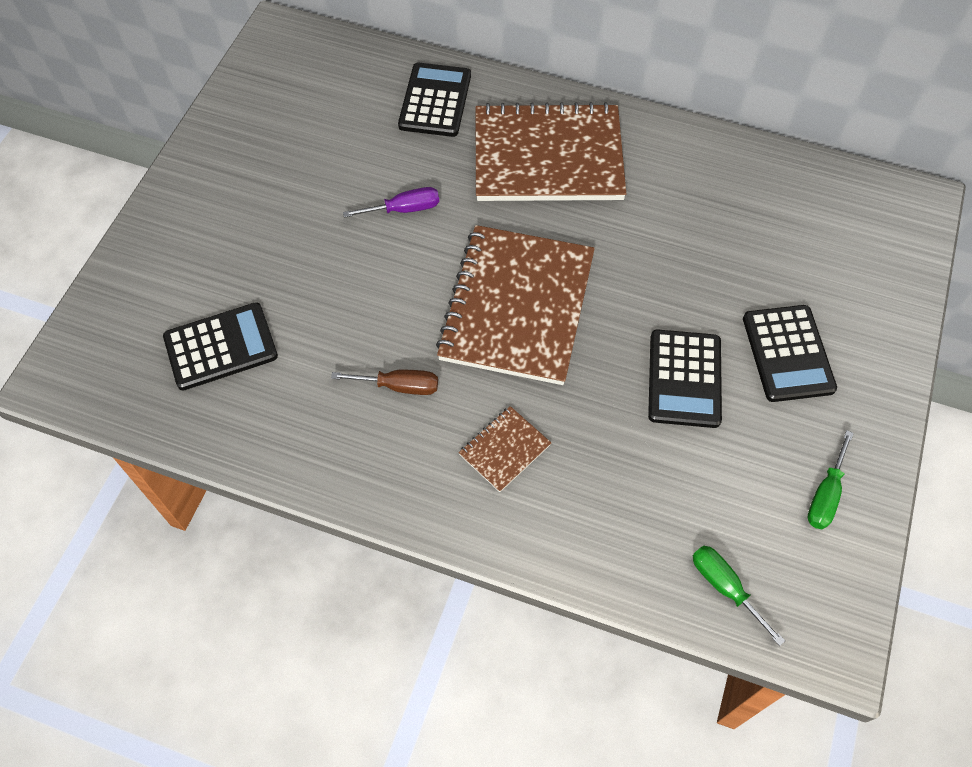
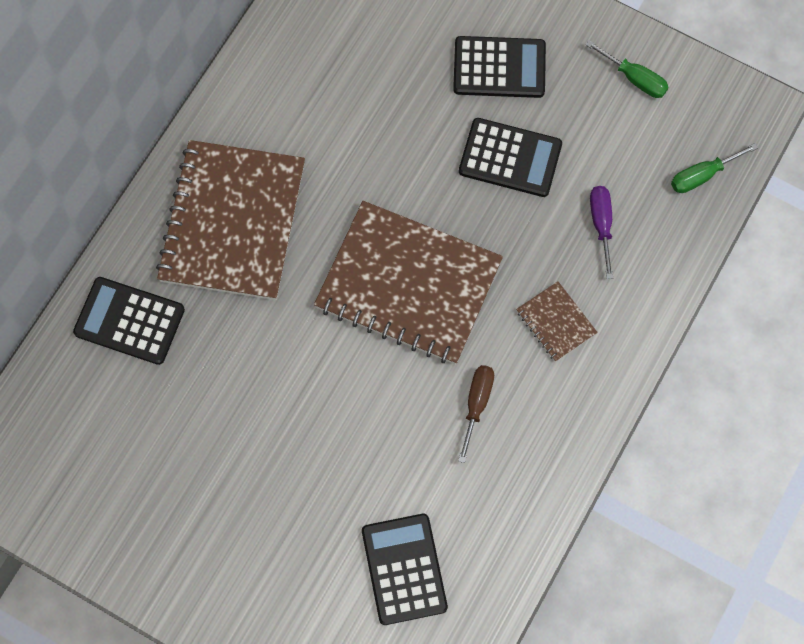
camera: 80 degrees left, 10 degrees up
(404, 209) = (270, 373): purple screwdriver -> purple screwdriver (601, 224)

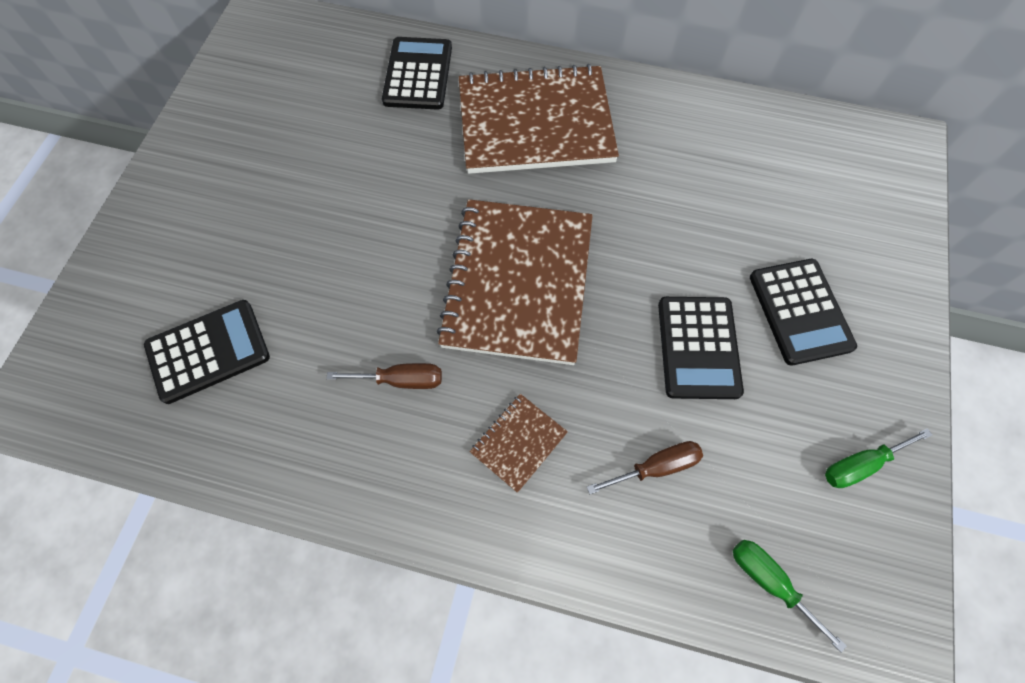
camera: 75 degrees right, 5 degrees down
(601, 224) = (656, 467): purple screwdriver -> brown screwdriver
(634, 78) = (860, 464): green screwdriver -> green screwdriver turned 45 degrees clockwise

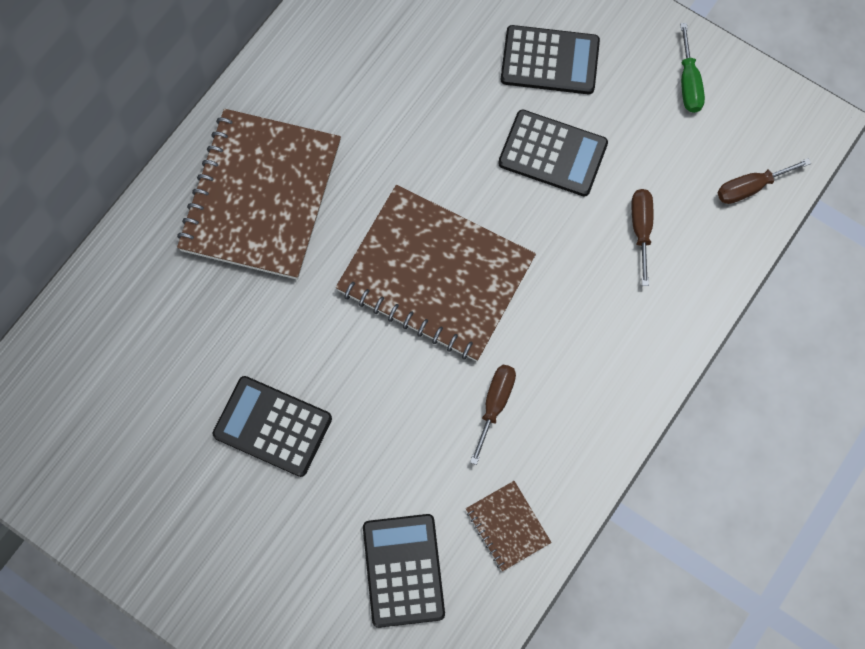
camera: 70 degrees left, 5 degrees up
(418, 74) = (145, 289): black calculator -> black calculator (272, 426)
(518, 443) = (585, 326): brown notebook -> brown notebook (507, 526)
(769, 582) = (750, 187): green screwdriver -> brown screwdriver

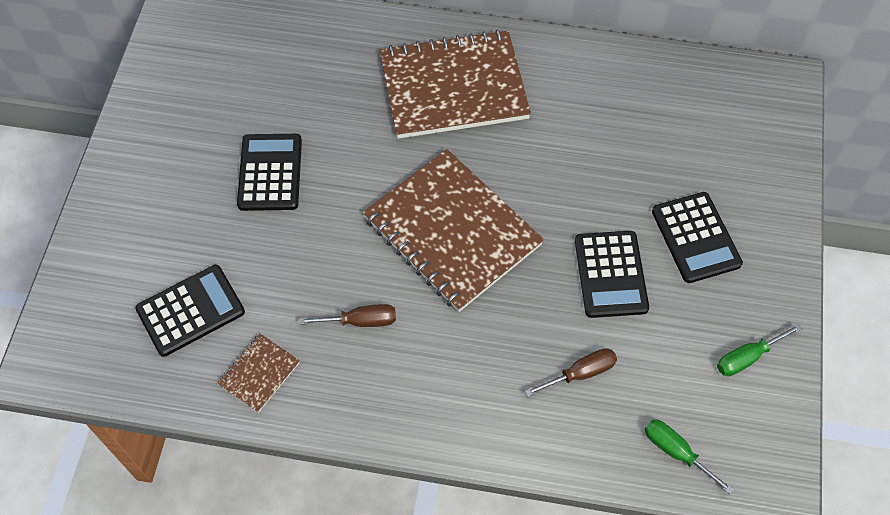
camera: 65 degrees right, 10 degrees down
(435, 275) = (452, 231): brown notebook -> brown notebook turned 45 degrees counterclockwise
(750, 187) = (676, 452): brown screwdriver -> green screwdriver

